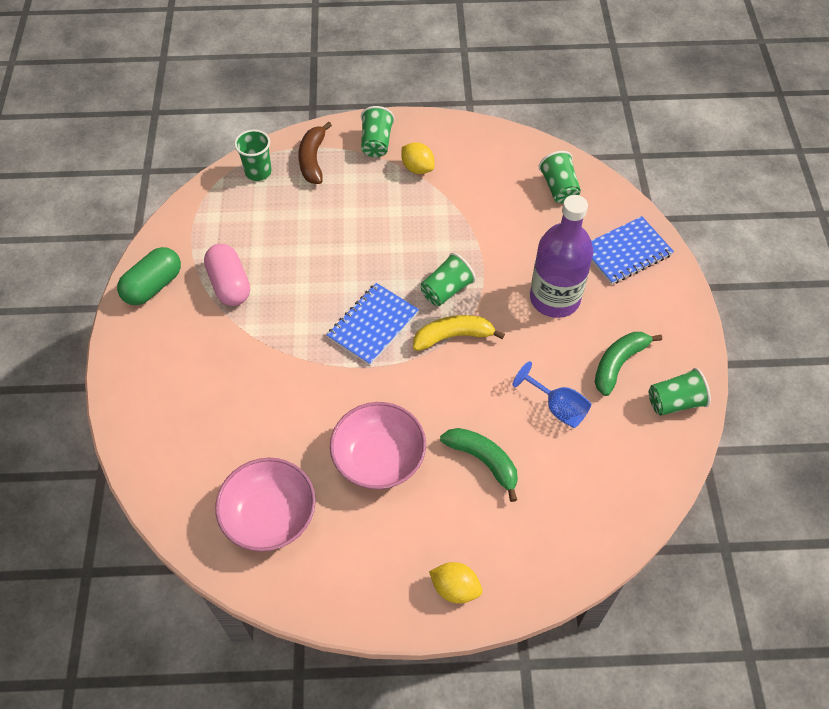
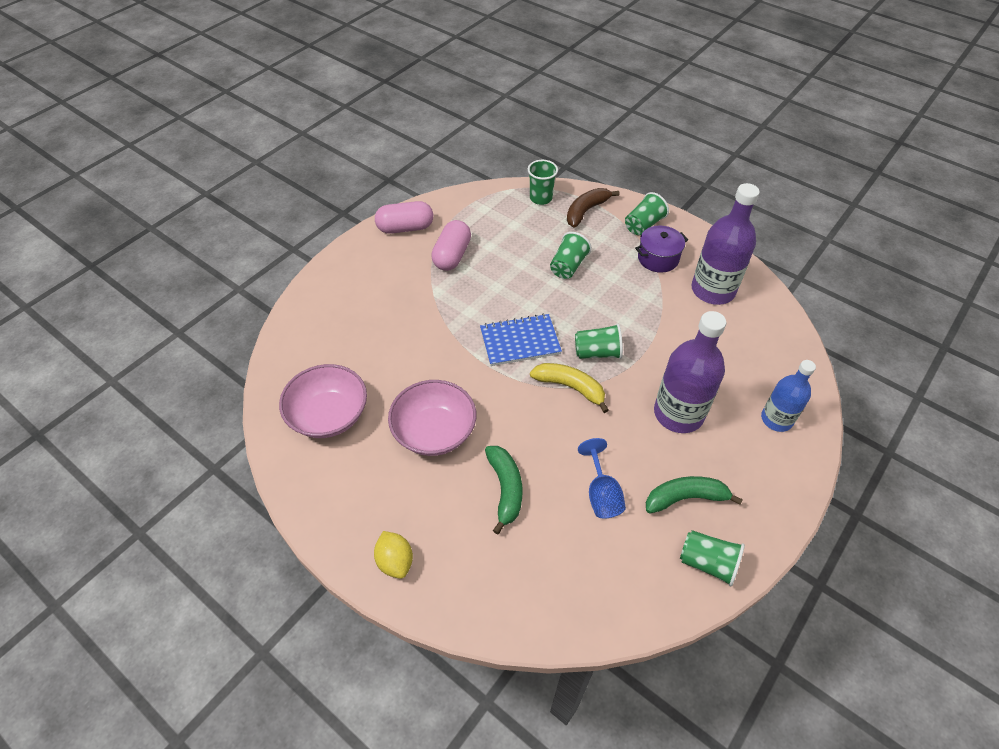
camera: 40 degrees right, 5 degrees down
(153, 286) = (405, 228): green capsule -> pink capsule
(417, 168) = (658, 258): yellow lemon -> purple pot
(487, 170) = (713, 290): none -> purple bottle
(559, 188) = (762, 337): green cup -> green cup (568, 266)
(626, 252) = (776, 419): blue notebook -> blue bottle

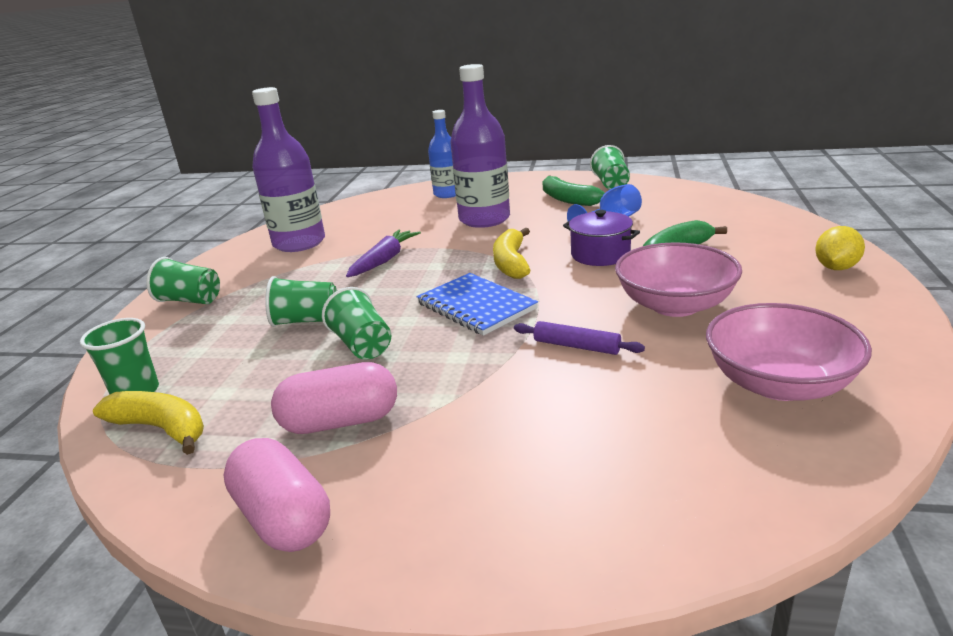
camera: 115 degrees left, 25 degrees down
(434, 361) = (576, 346): none -> purple rolling pin
(499, 204) = (161, 428): none -> yellow banana
(586, 211) = (166, 345): brown banana -> none
(597, 352) = (446, 265): green cup -> green cup (362, 345)
(635, 324) = (384, 260): none -> purple carrot
(658, 258) = (258, 277): purple pot -> purple pot (600, 254)

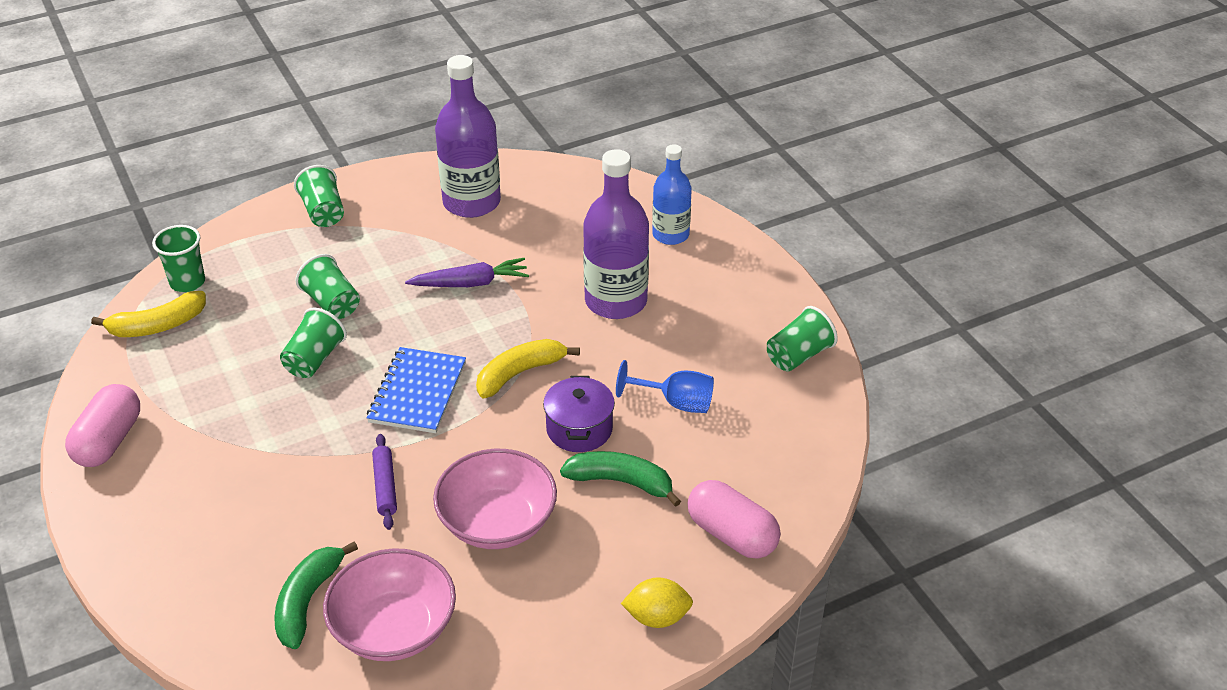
camera: 50 degrees right, 15 degrees up
(161, 428) = (157, 325): yellow banana -> yellow banana turned 75 degrees clockwise
(340, 421) = (212, 408): pink capsule -> pink capsule (732, 534)
(567, 199) = (719, 340): green banana -> green banana (308, 601)

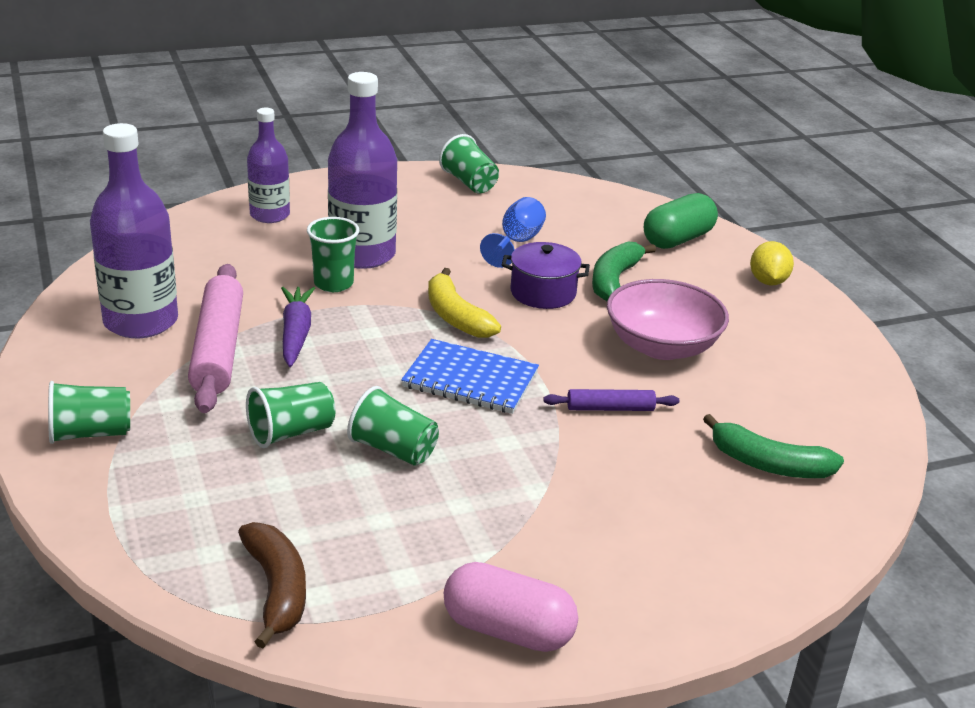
camera: 85 degrees left, 10 degrees down
(157, 325) = (276, 590): yellow banana -> brown banana
(187, 282) = (187, 561): green cup -> green cup (333, 283)
(394, 628) = (796, 412): pink bowl -> none
(440, 247) = (218, 349): none -> pink rolling pin
(670, 234) = (270, 215): blue bottle -> purple bottle
(732, 534) = (677, 239): pink capsule -> green capsule

